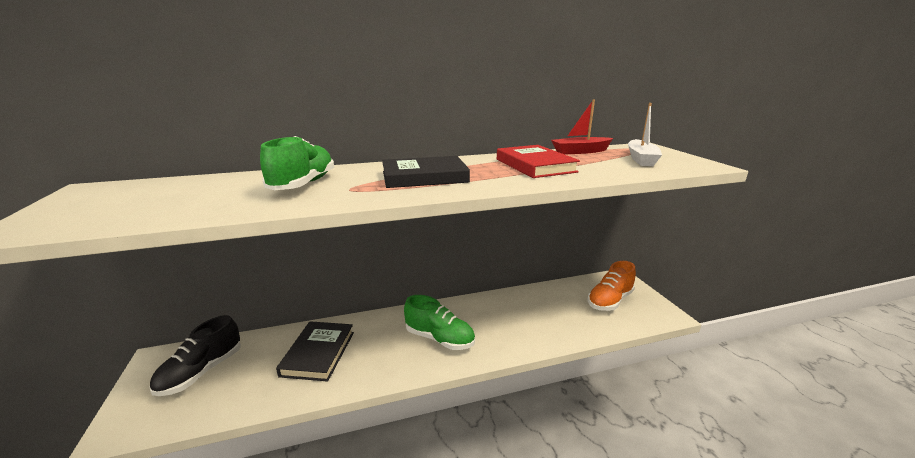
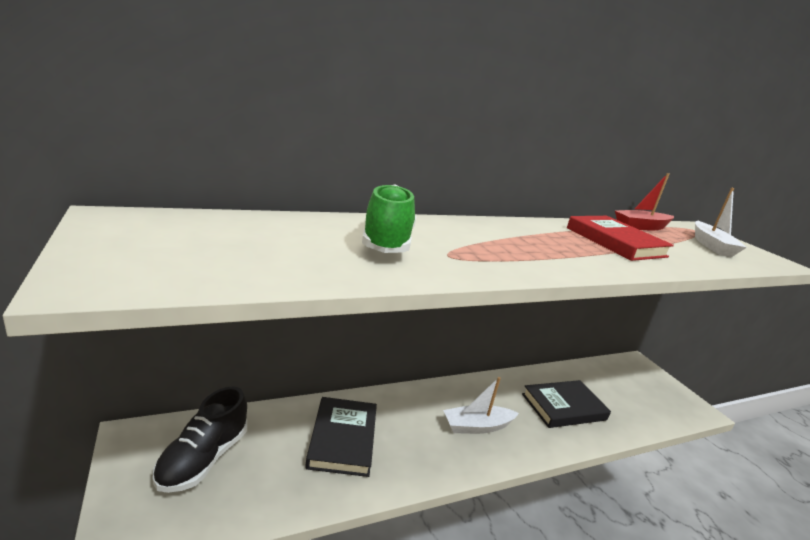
camera: 10 degrees left, 0 degrees up
(424, 177) = (514, 245): black book -> black book (563, 407)
(439, 338) = (477, 426): green shoe -> white boat
(610, 301) = (638, 390): orange shoe -> none

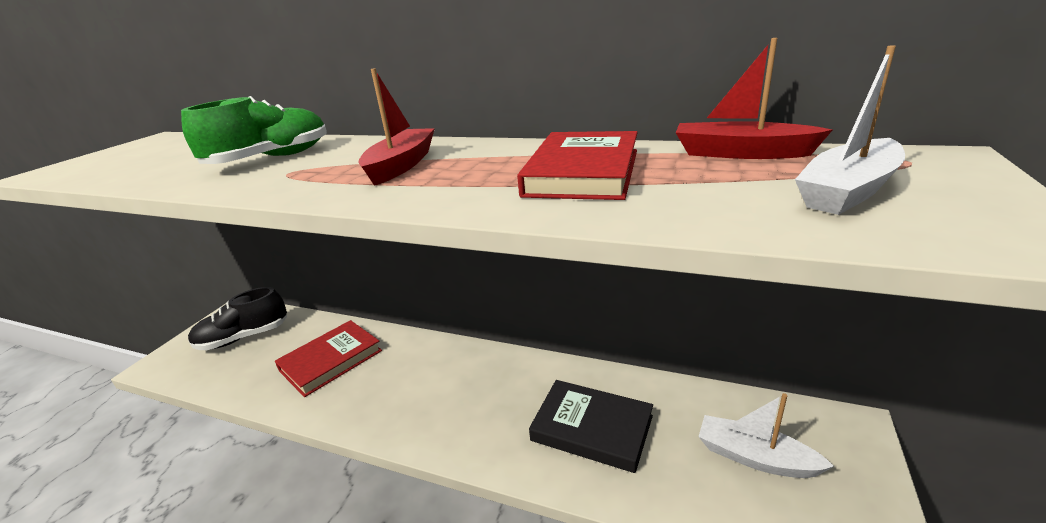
camera: 50 degrees right, 5 degrees up
(342, 439) = (331, 360): black book -> red book
(477, 426) = (451, 401): white boat -> white boat (754, 457)
(512, 243) = (401, 165): none -> red boat

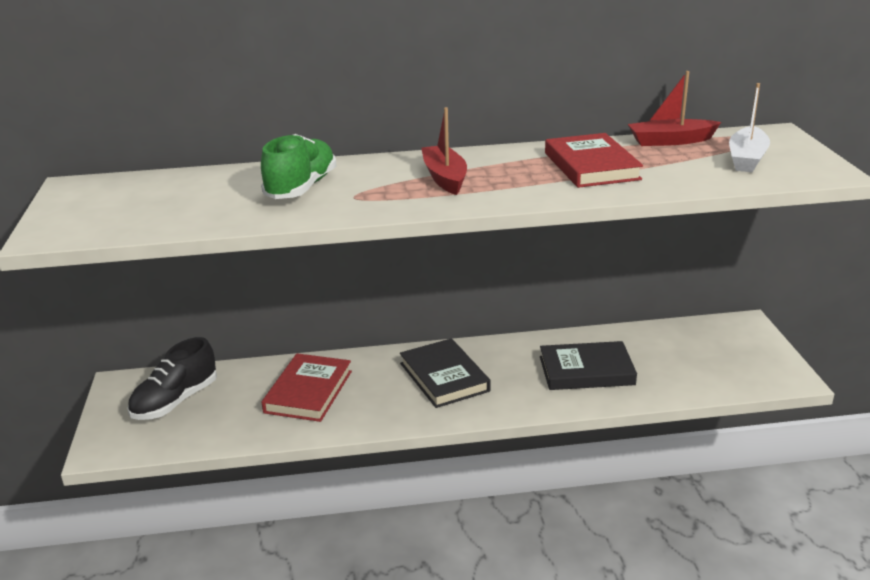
camera: 30 degrees left, 0 degrees up
(447, 384) = (444, 377): none -> black book
(754, 457) = (700, 355): white boat -> none

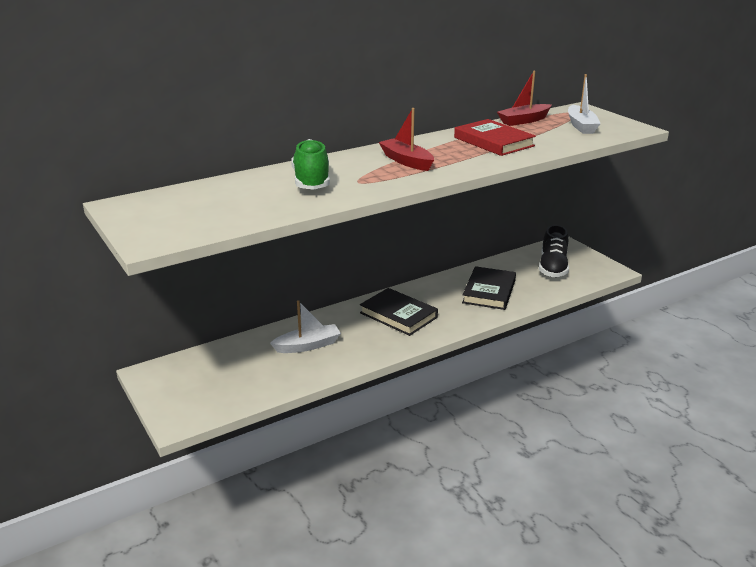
camera: 25 degrees left, 0 degrees up
(175, 401) = (208, 375): black shoe -> black shoe (553, 267)
(308, 392) = (308, 345): red book -> white boat
(586, 371) = (489, 291): black book -> black book turned 45 degrees counterclockwise

